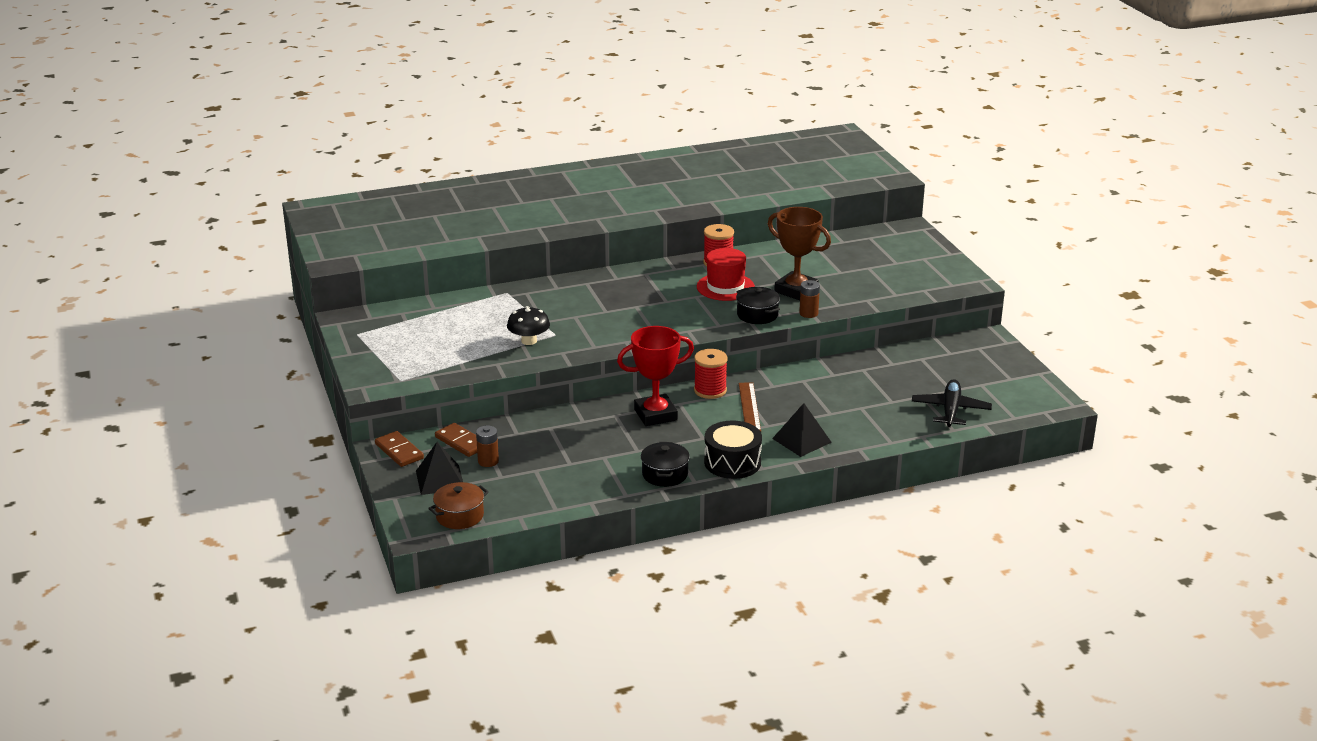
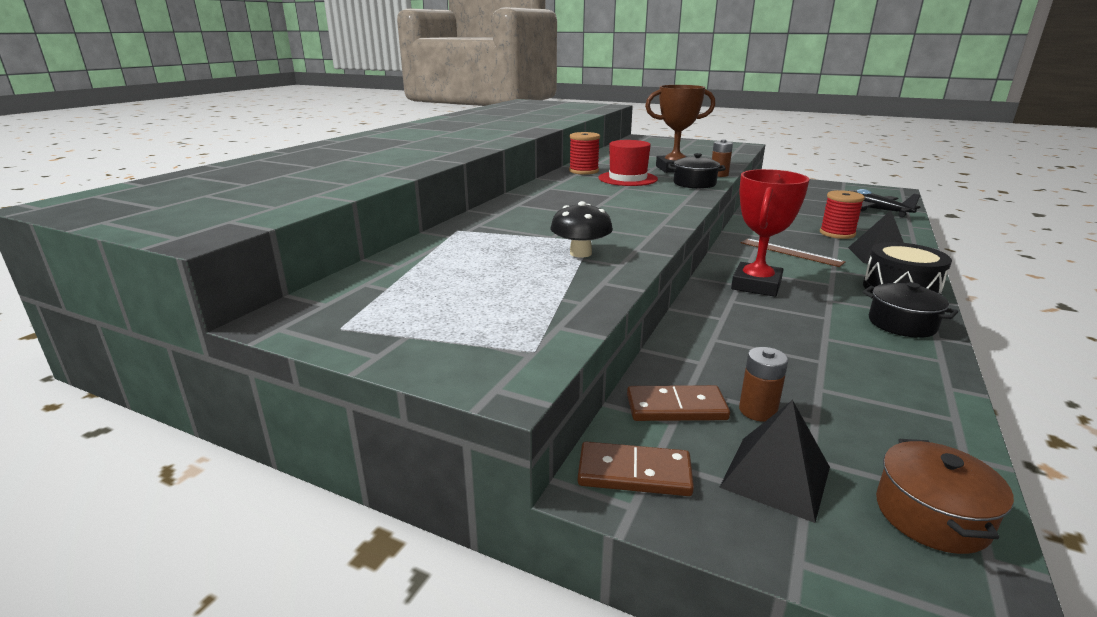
camera: 45 degrees left, 5 degrees down
(710, 390) = (738, 254): red spool -> red spool (837, 233)

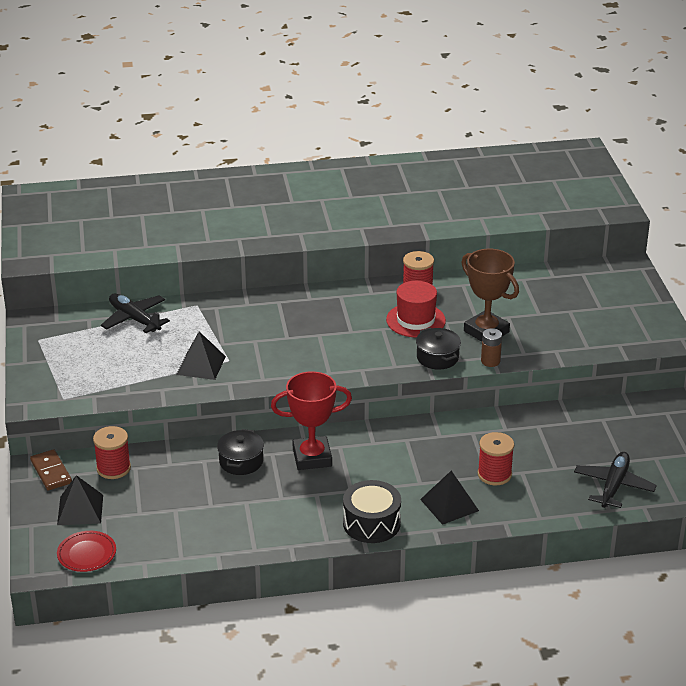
camera: 55 degrees right, 10 degrees up
(421, 261) = (134, 319): none -> black plane
(580, 253) = (201, 365): black mushroom -> black pyramid
(676, 407) = (113, 468): brown domino -> red spool
(757, 411) = (132, 494): brown battery -> none
(790, 252) = (408, 459): brown ruler -> none
(902, 324) = (300, 529): black pot -> black pot (241, 461)
(931, 515) = (87, 554): brown pot -> red plate

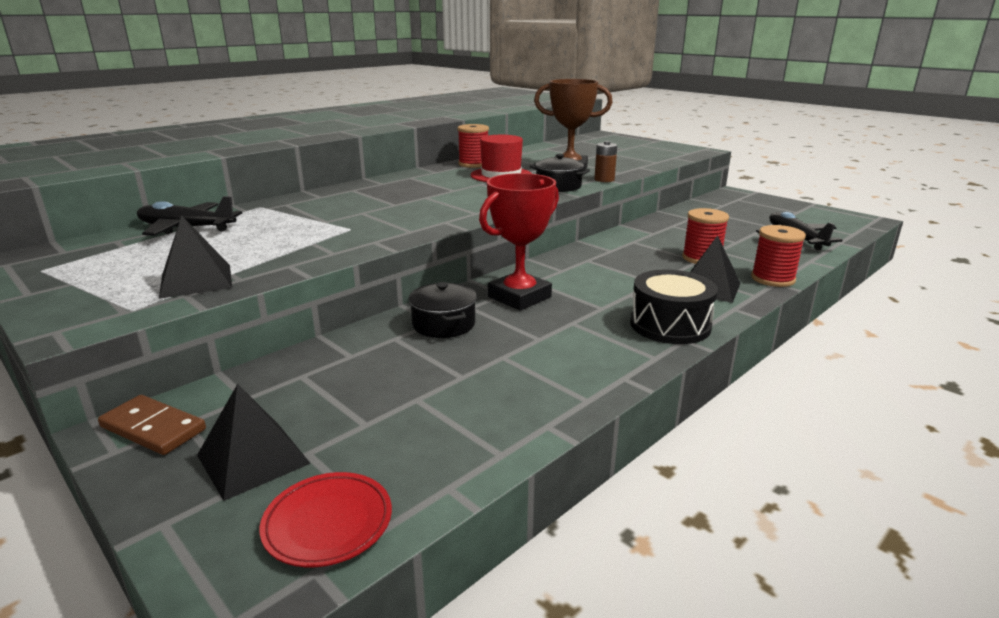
camera: 35 degrees left, 10 degrees down
(113, 468) = (266, 387): red spool -> red spool (772, 279)
(201, 365) = (319, 238): black pyramid -> black pyramid (196, 281)

